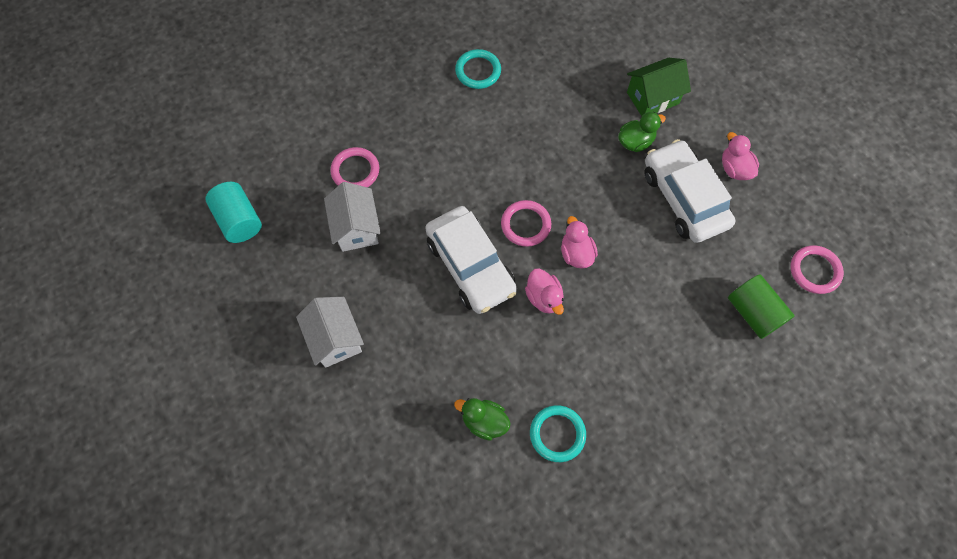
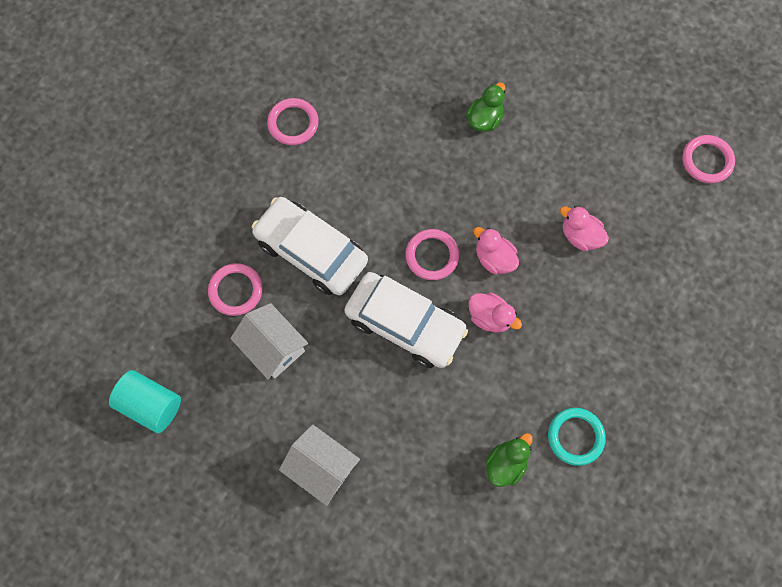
camera: 30 degrees left, 5 degrees up
(478, 71) = (293, 123): turquoise ring -> pink ring
(484, 421) = (505, 463): green duck -> green duck turned 135 degrees clockwise
(652, 98) = (475, 66): green house -> none
(683, 198) = (558, 152): white car -> white car (311, 251)
(734, 169) = (587, 99): pink duck -> pink duck (580, 236)
(753, 312) = (677, 228): green cylinder -> none

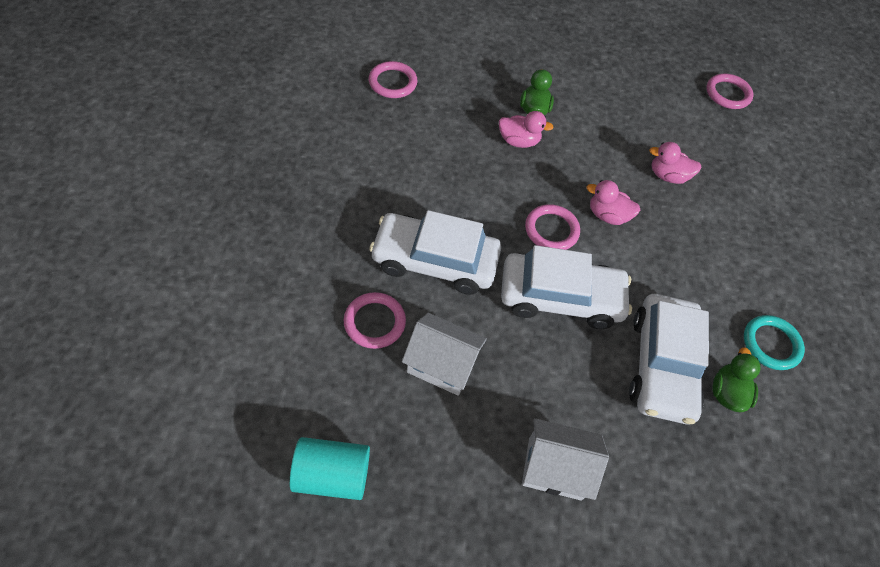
camera: 30 degrees left, 15 degrees down
(293, 123) = (361, 156): pink ring -> pink ring (393, 82)
(461, 418) = (662, 365): none -> white car
(490, 317) = (633, 266): pink duck -> pink duck (518, 141)

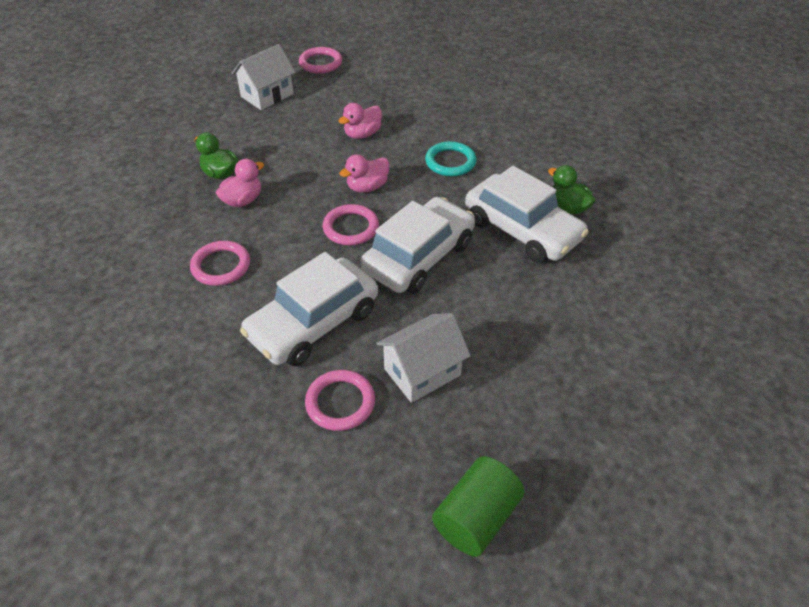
camera: 50 degrees left, 10 degrees down
(332, 475) = (476, 518): turquoise cylinder -> green cylinder
(393, 82) = (82, 252): pink ring -> pink ring (221, 266)
(554, 468) = (567, 342): white house -> white house (267, 95)
(771, 344) = (545, 163): turquoise ring -> turquoise ring (450, 162)

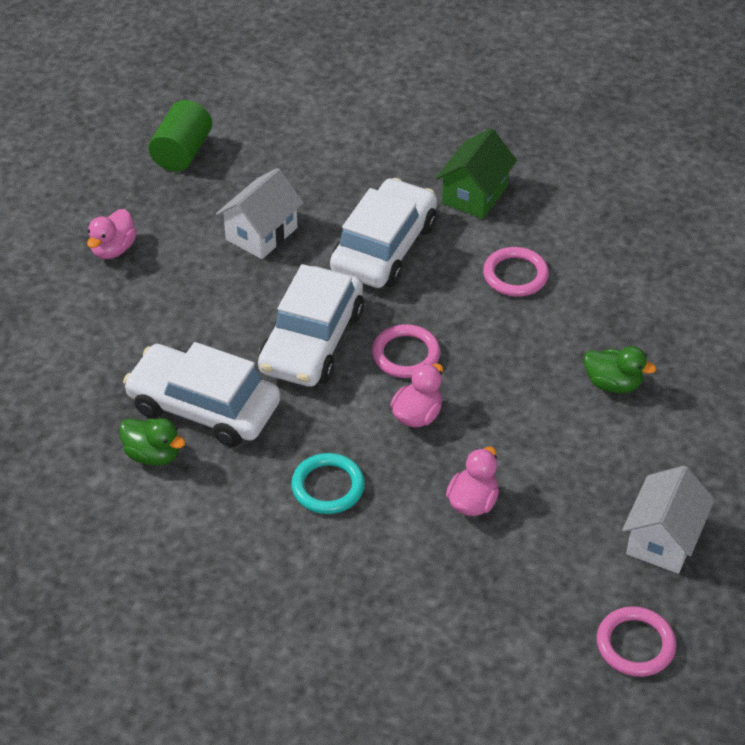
camera: 160 degrees right, 0 degrees up
(192, 355) = (475, 195): none -> green house
(243, 200) = (554, 354): pink duck -> pink duck (113, 249)
(340, 402) = (322, 194): pink ring -> none

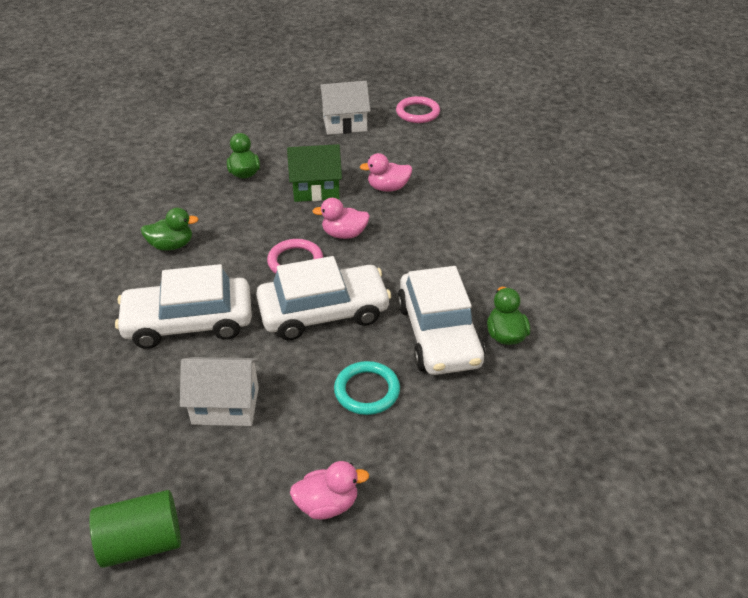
camera: 125 degrees left, 5 degrees down
(328, 487) = (439, 244): turquoise ring -> turquoise ring (367, 391)
(475, 195) = (87, 301): green house -> green house (316, 189)
(515, 275) = (171, 245): pink ring -> green duck

